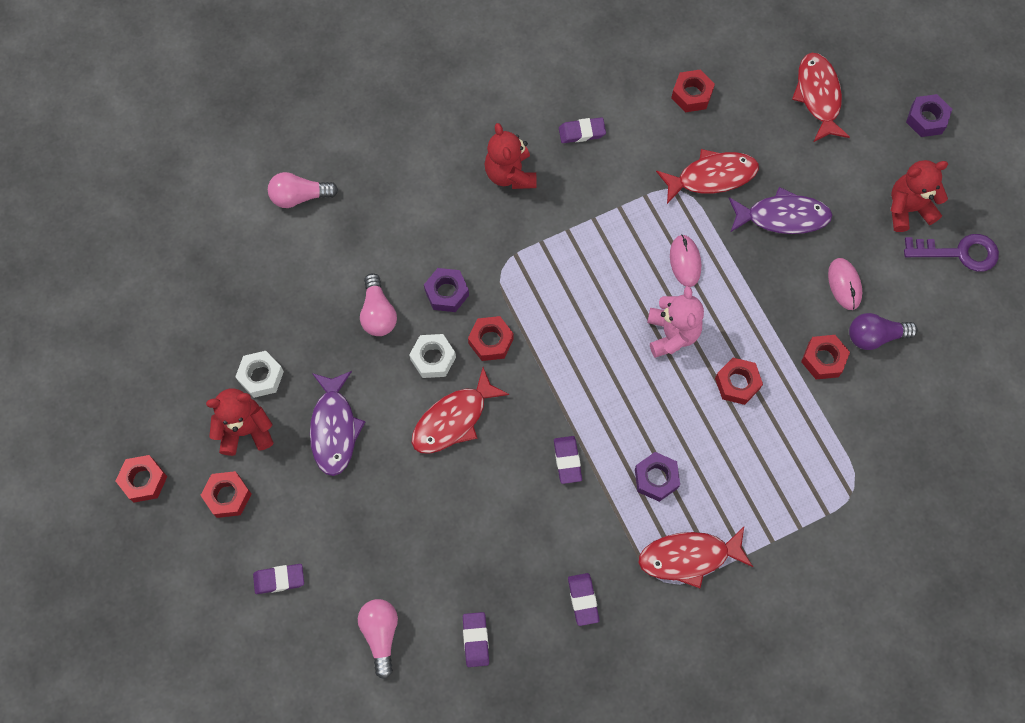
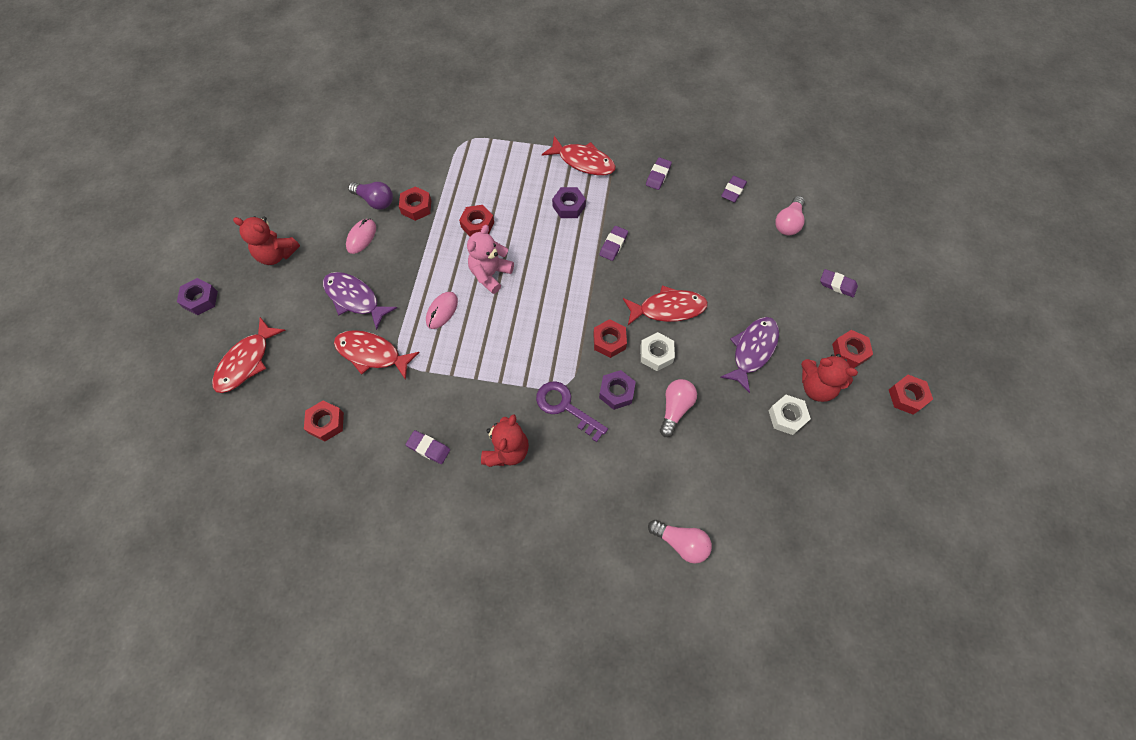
camera: 145 degrees left, 5 degrees down
(959, 252) = (278, 213): purple key -> purple key (565, 407)

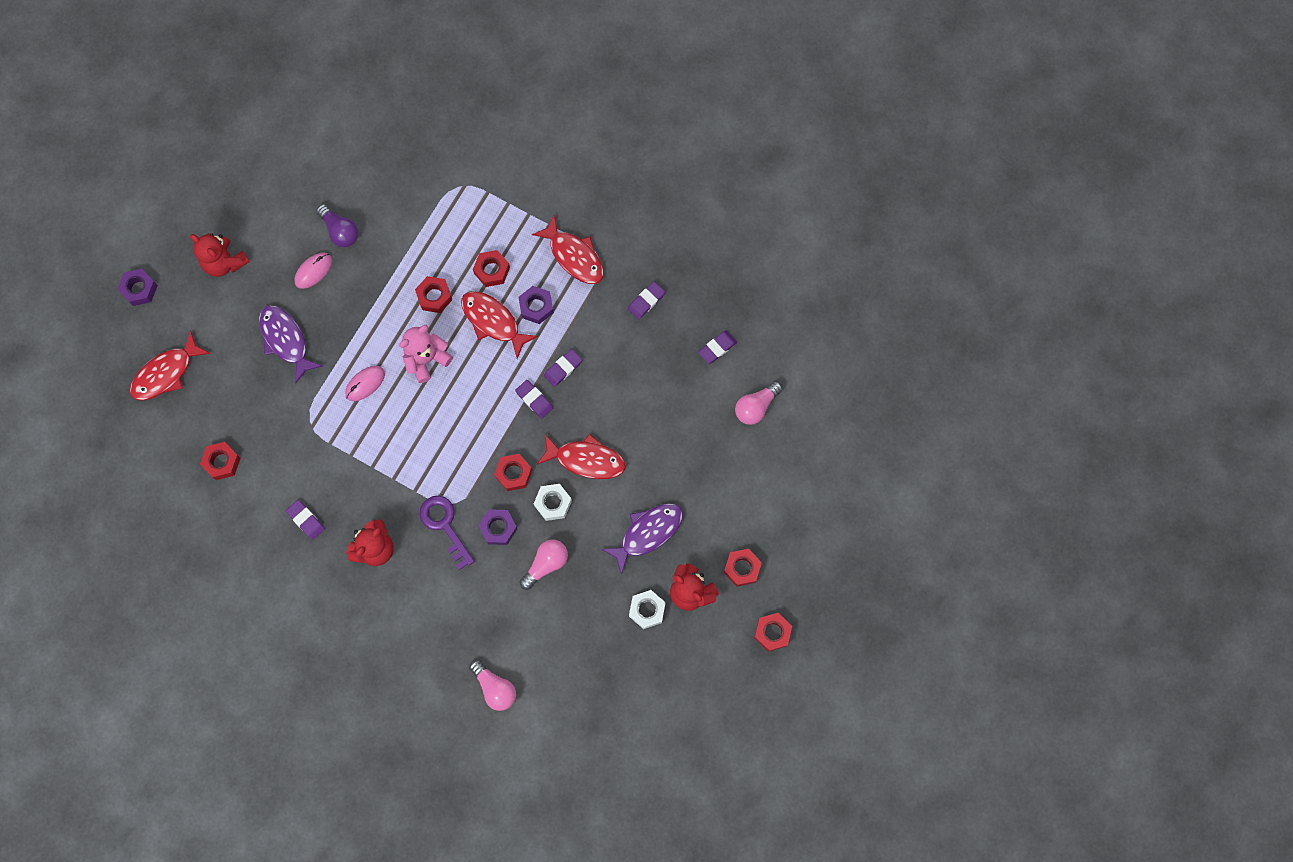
camera: 20 degrees right, 10 degrees up
(372, 354) = (284, 406): red fish -> red fish (493, 321)
(416, 207) = (380, 253): red nut -> red nut (492, 270)
(837, 285) = (769, 494): purple eraser -> purple eraser (534, 400)

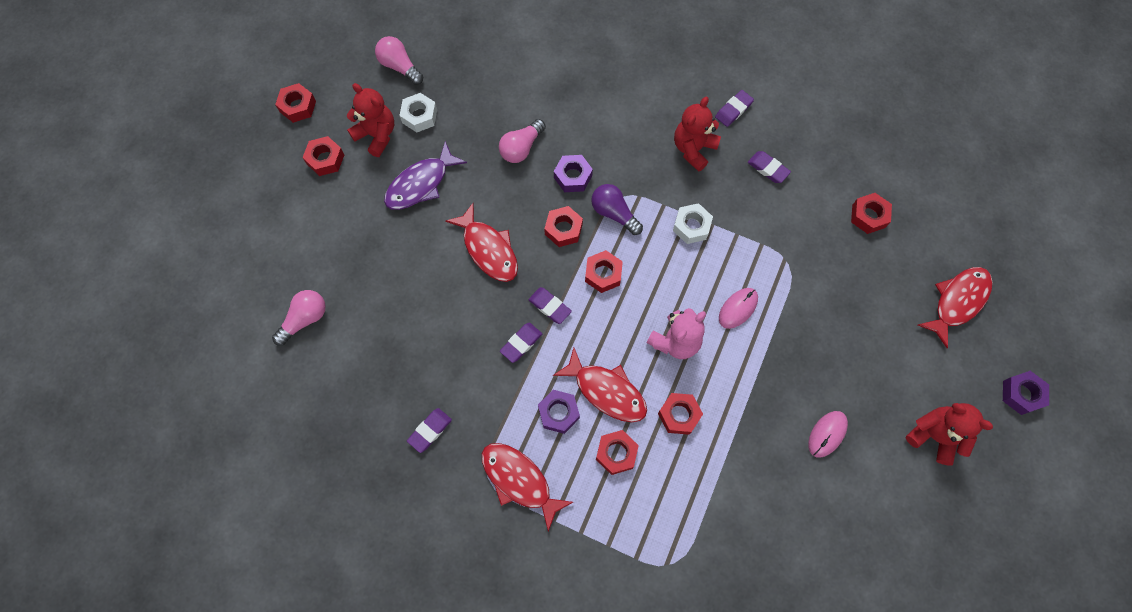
camera: 175 degrees right, 5 degrees down
(286, 340) = (837, 349): purple fish -> none
(340, 231) = (807, 488): purple light bulb -> purple light bulb (614, 213)
(444, 525) = (627, 174): purple key -> none
(482, 426) = (603, 274): none -> red nut
(495, 688) = (559, 43): pink light bulb -> pink light bulb (399, 66)
(553, 503) = (520, 204): white nut -> white nut (691, 226)
(586, 459) = (488, 249): red fish -> red fish turned 135 degrees counterclockwise
(717, 348) = (347, 382): purple eraser -> purple eraser (733, 110)

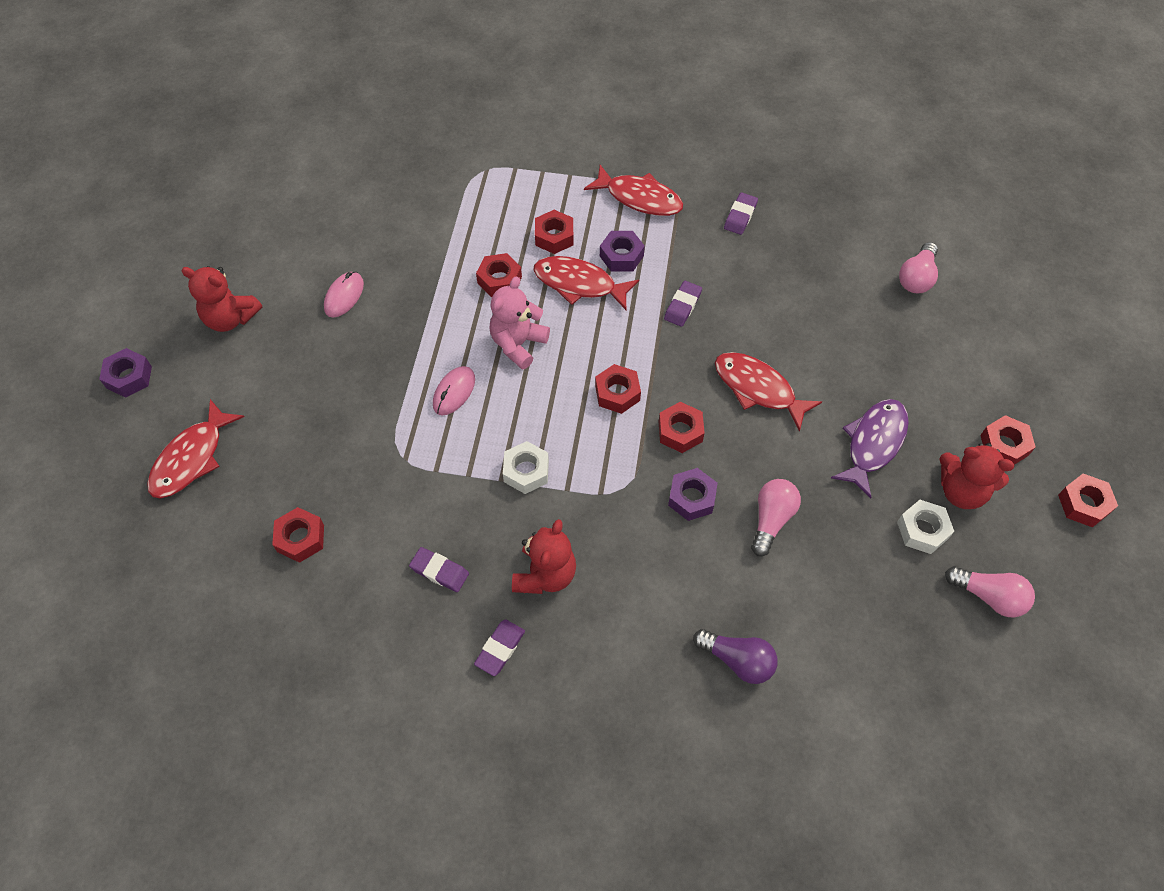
camera: 165 degrees right, 10 degrees down
(549, 306) = (665, 347): purple eraser -> none
(614, 213) = (626, 464): purple light bulb -> purple light bulb (737, 660)

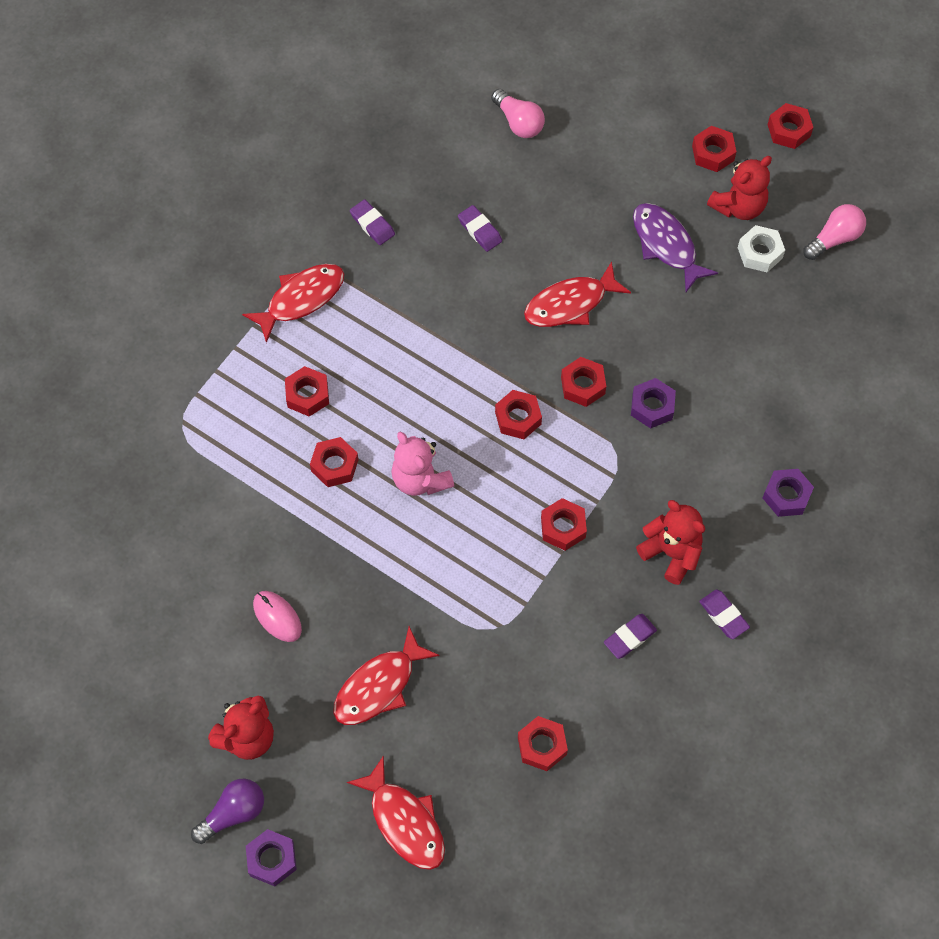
camera: 65 degrees left, 5 degrees up
(454, 392) = (447, 556): pink mouse -> none
(526, 471) = (563, 527): white nut -> red nut
(579, 284) = (378, 397): red fish -> red fish (379, 686)
(621, 256) = (364, 346): purple nut -> purple nut (786, 496)
(682, 306) = (450, 321): purple eraser -> purple eraser (480, 230)
(737, 660) = (810, 440): purple light bulb -> purple light bulb (233, 813)
(771, 519) = (700, 356): pink light bulb -> none

